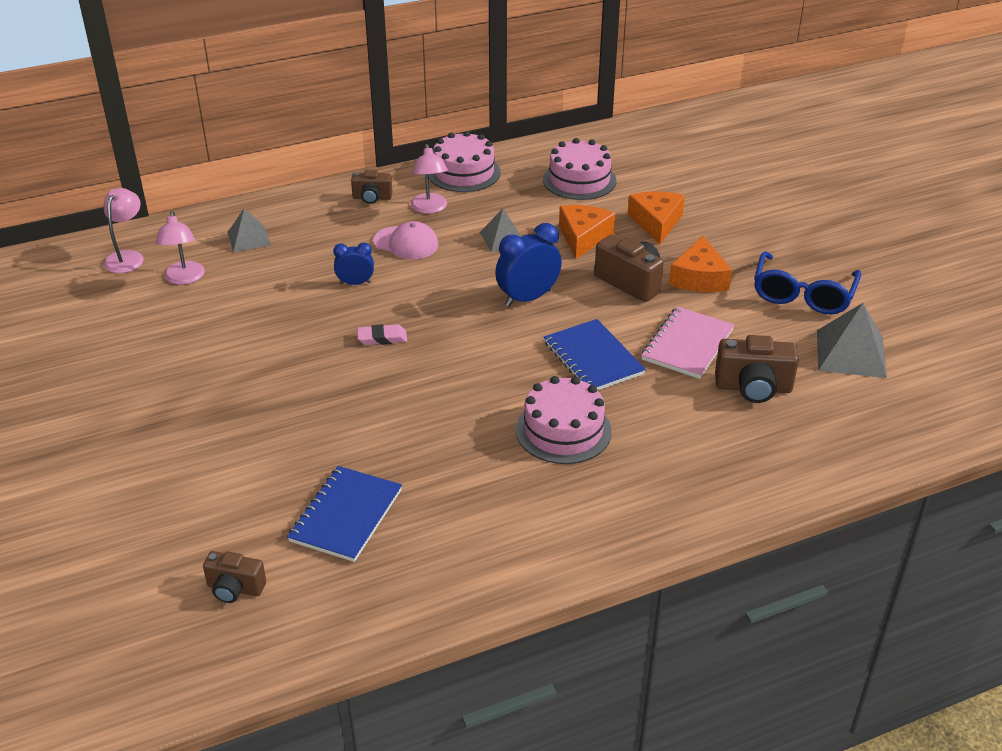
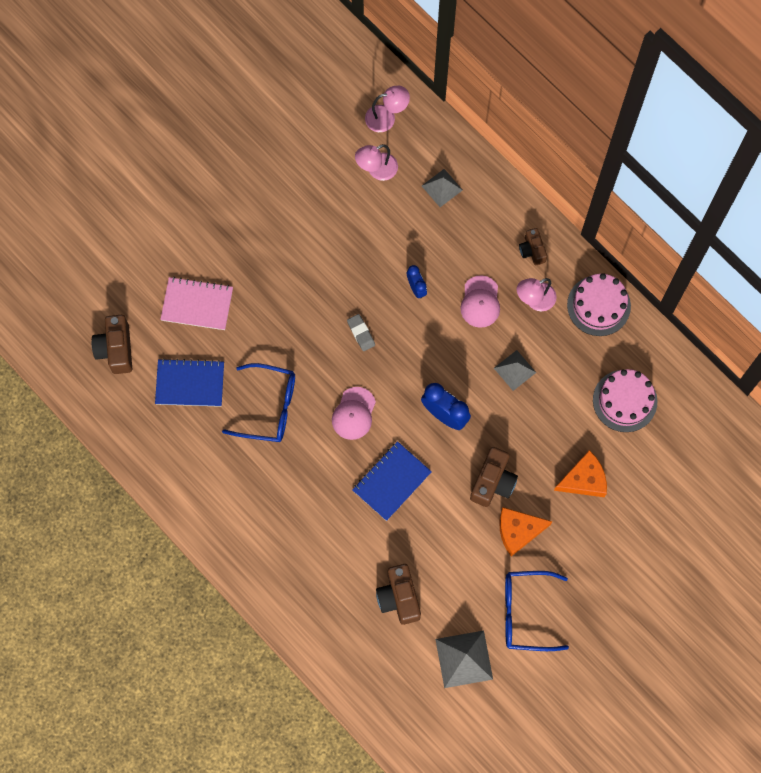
camera: 70 degrees right, 35 degrees up
(235, 589) = (116, 349): brown camera -> brown camera, size x1.59
(382, 338) = (361, 333): pink eraser -> grey eraser
(431, 442) = (269, 407): none -> blue glasses
(485, 368) = (353, 413): none -> pink cap
(563, 430) = (310, 485): pink cake -> none
(583, 237) = (540, 429): orange cheese -> none
(687, 345) = (431, 542): pink notebook -> pink notebook (197, 304)

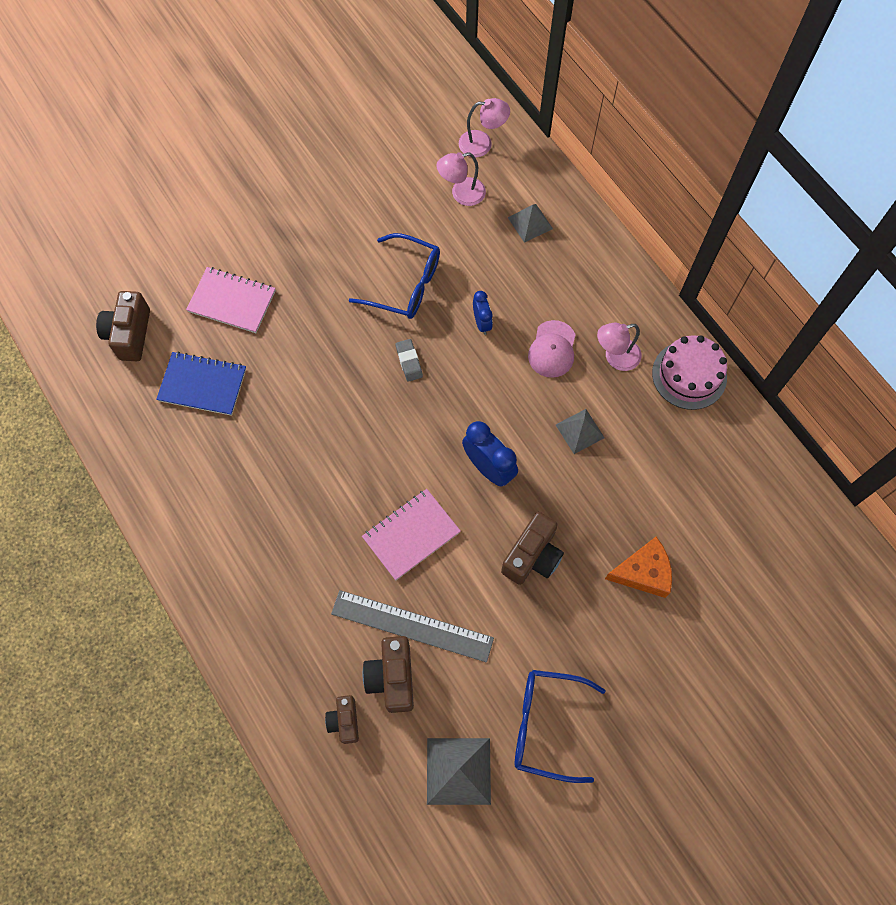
camera: 10 degrees right, 5 degrees down
(269, 407) = (286, 426): blue glasses -> blue glasses (405, 285)
(353, 413) = (382, 449): pink cap -> none
(391, 481) = (411, 535): blue notebook -> pink notebook
(406, 554) = (412, 626): none -> grey ruler
(518, 531) = (553, 621): orange cheese -> none
(532, 250) = (621, 304): brown camera -> brown camera (344, 721)
(625, 400) = (705, 487): pink cake -> none

